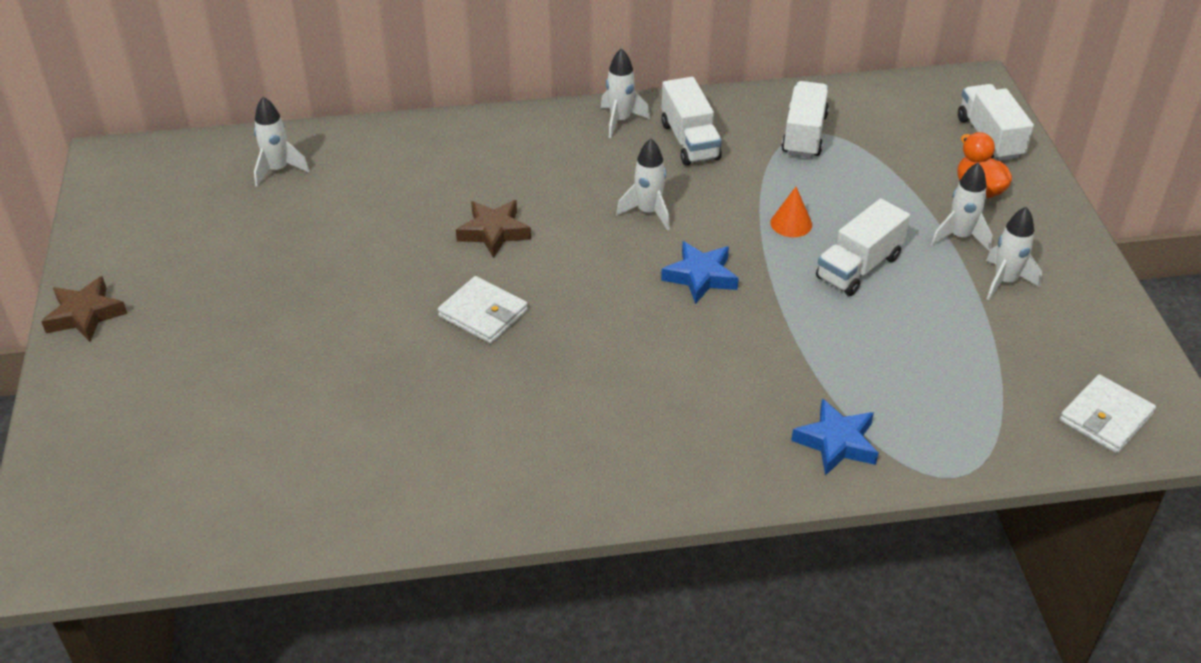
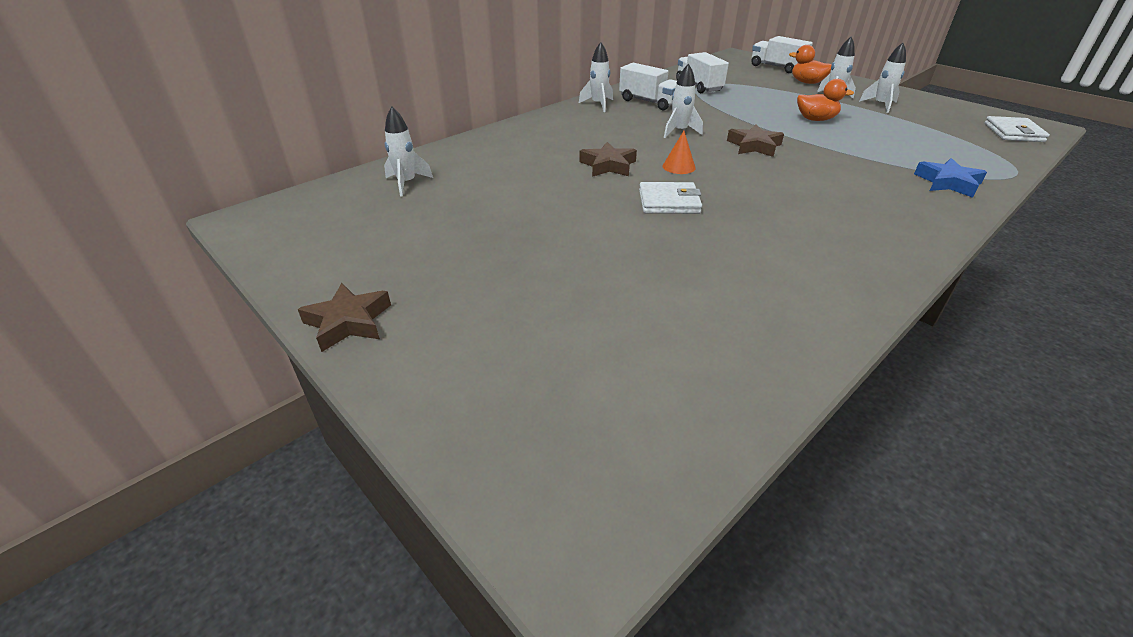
camera: 35 degrees left, 5 degrees down
(700, 277) = (754, 146): blue star -> brown star
(791, 223) = (755, 115): orange cone -> orange cone (678, 167)
(858, 267) = (815, 119): white truck -> orange duck

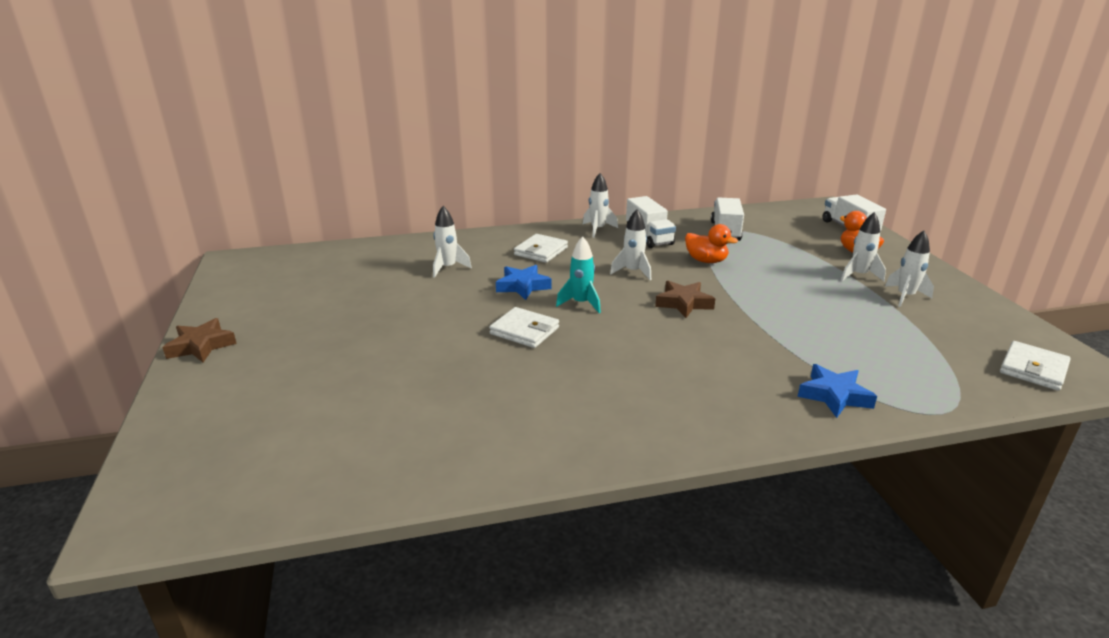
camera: 30 degrees right, 10 degrees down
(407, 183) = (358, 261): white rocket -> white rocket (448, 268)
(577, 133) = (541, 251): none -> white wallet
(608, 165) = (523, 286): brown star -> blue star
(678, 167) = (581, 303): orange cone -> turquoise rocket
(815, 119) = (796, 293): orange duck -> orange duck (706, 261)

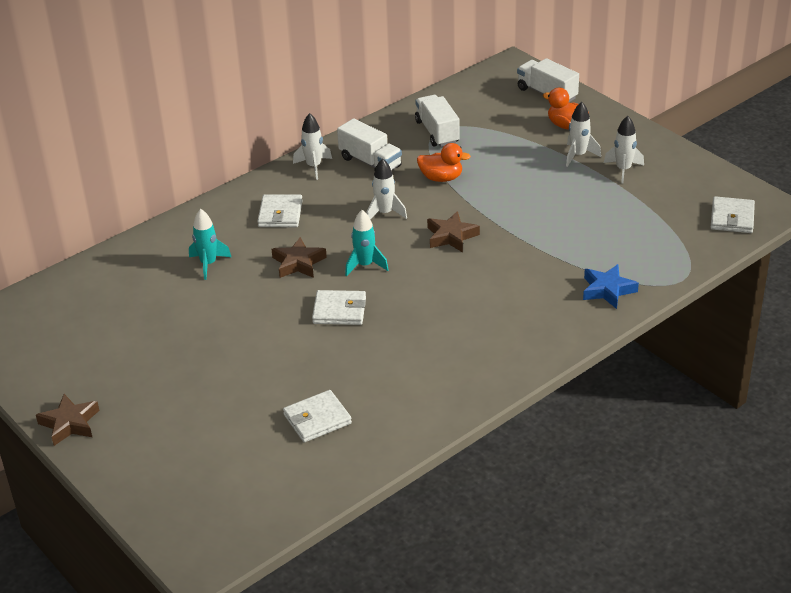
camera: 25 degrees left, 10 degrees up
(409, 418) = (317, 419): none -> white wallet
(448, 268) = (208, 264): white rocket -> turquoise rocket
(523, 286) = (298, 263): blue star -> brown star

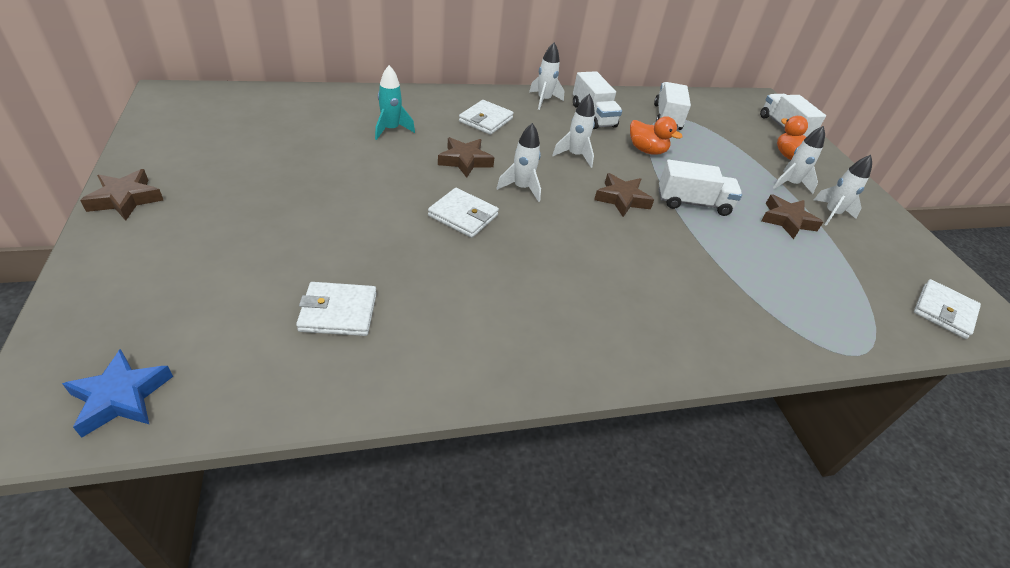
camera: 20 degrees right, 5 degrees up
(365, 265) = (521, 188): turquoise rocket -> white rocket
(509, 213) = (693, 203): none -> white truck
(590, 193) = (787, 220): none -> brown star
(607, 290) = (759, 324): blue star -> blue star (121, 397)

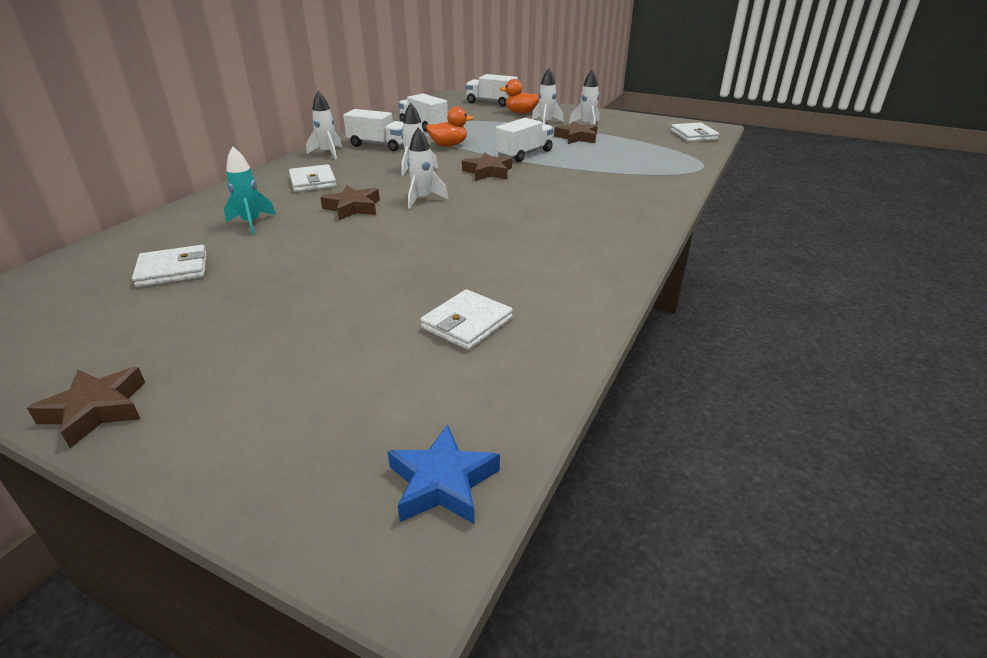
camera: 45 degrees left, 10 degrees down
(463, 215) = (421, 232): white wallet -> white wallet (173, 270)

